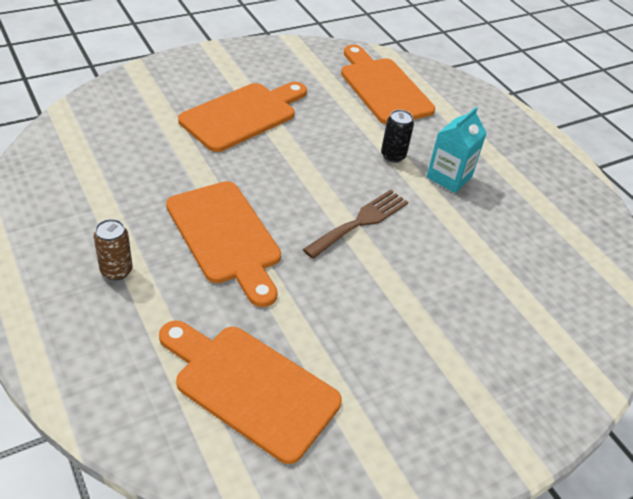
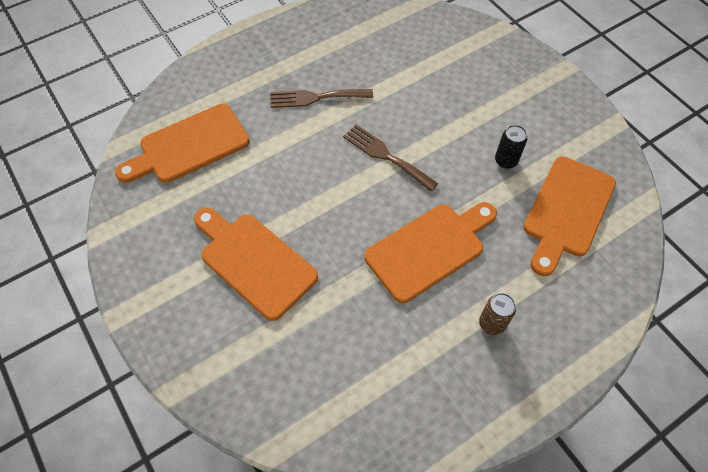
camera: 90 degrees left, 15 degrees up
(393, 156) = (295, 136): black can -> black can (505, 161)
(449, 177) = (316, 98): turquoise carton -> brown fork

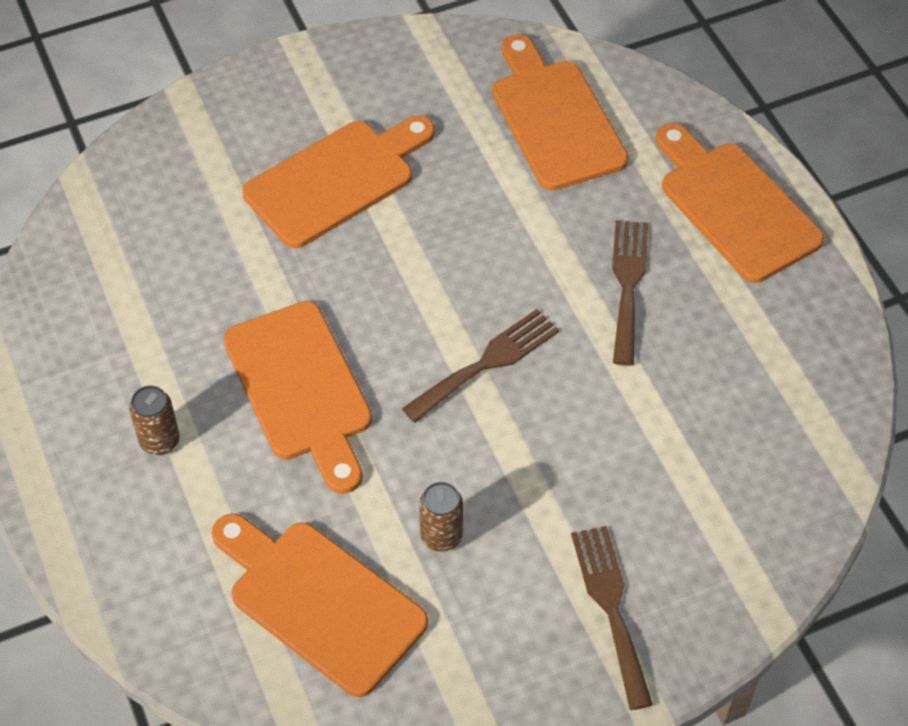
camera: 100 degrees right, 5 degrees down
(251, 56) = (734, 206): none -> orange cutting board
(505, 161) = (441, 536): black can -> brown can
(519, 86) = (611, 607): none -> brown fork

